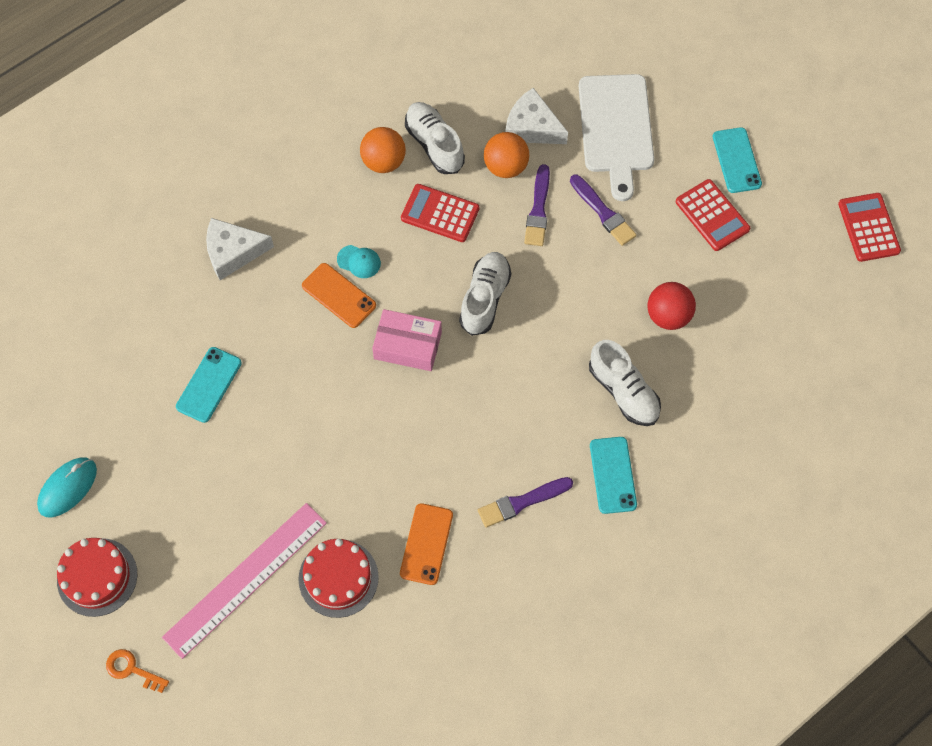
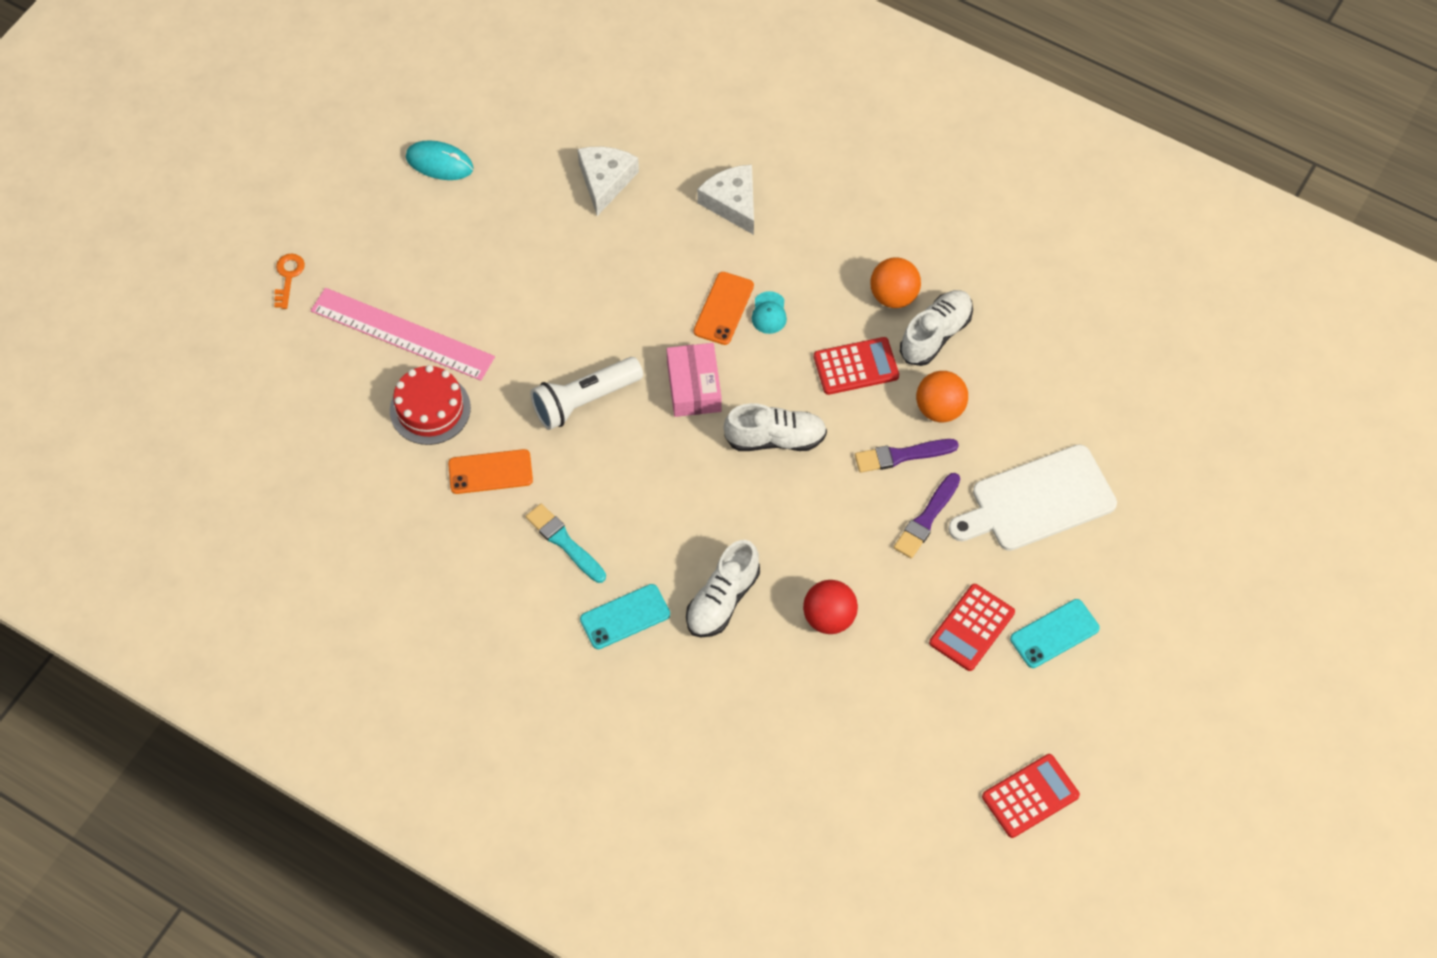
camera: 70 degrees right, 5 degrees down
(97, 577) = (364, 218): red cake -> none
(209, 385) = (584, 234): turquoise phone -> none
(385, 440) = (584, 401): none -> white flashlight
(440, 213) = (856, 366): red calculator -> red calculator turned 75 degrees clockwise
(522, 502) = (564, 542): purple brush -> turquoise brush
(532, 127) = (1000, 418): white cheese -> white cheese (605, 181)

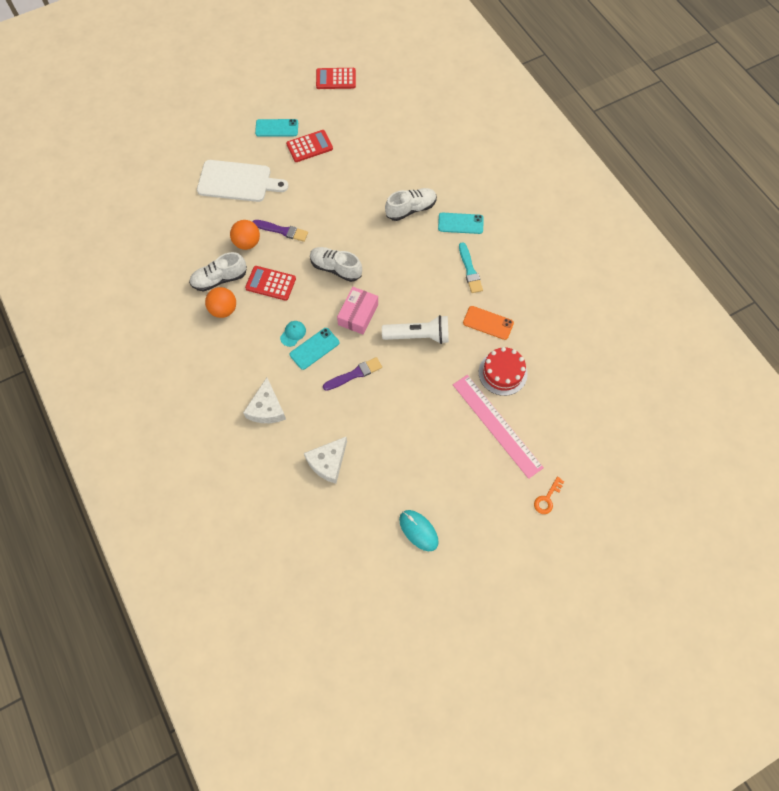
camera: 150 degrees left, 5 degrees up
(724, 308) = (314, 348): orange phone -> turquoise phone
(829, 618) = (368, 179): red ball -> none
(926, 518) = (293, 198): purple brush -> purple brush (354, 374)

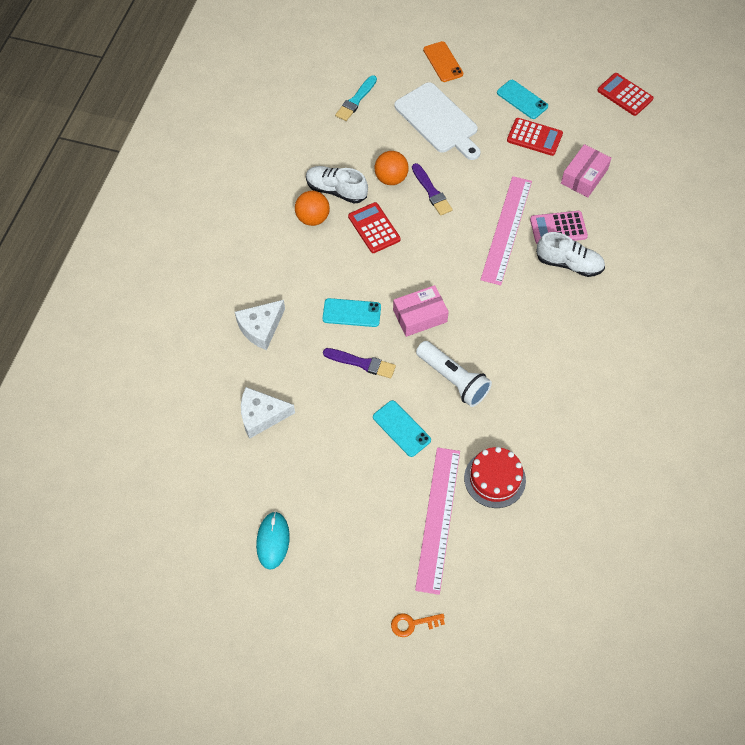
camera: 45 degrees right, 5 degrees down
(293, 334) = (347, 285): turquoise cap -> none
(336, 268) = (443, 261): white shoe -> none
(353, 218) = (506, 229): none -> pink ruler
(364, 148) = (584, 176): none -> pink box
(382, 192) = (558, 228): none -> pink calculator
(460, 223) = (603, 314): turquoise phone -> turquoise phone (401, 428)
(470, 270) = (565, 363): turquoise brush -> turquoise brush (356, 100)
(488, 323) = (530, 423): orange phone -> orange phone (443, 62)

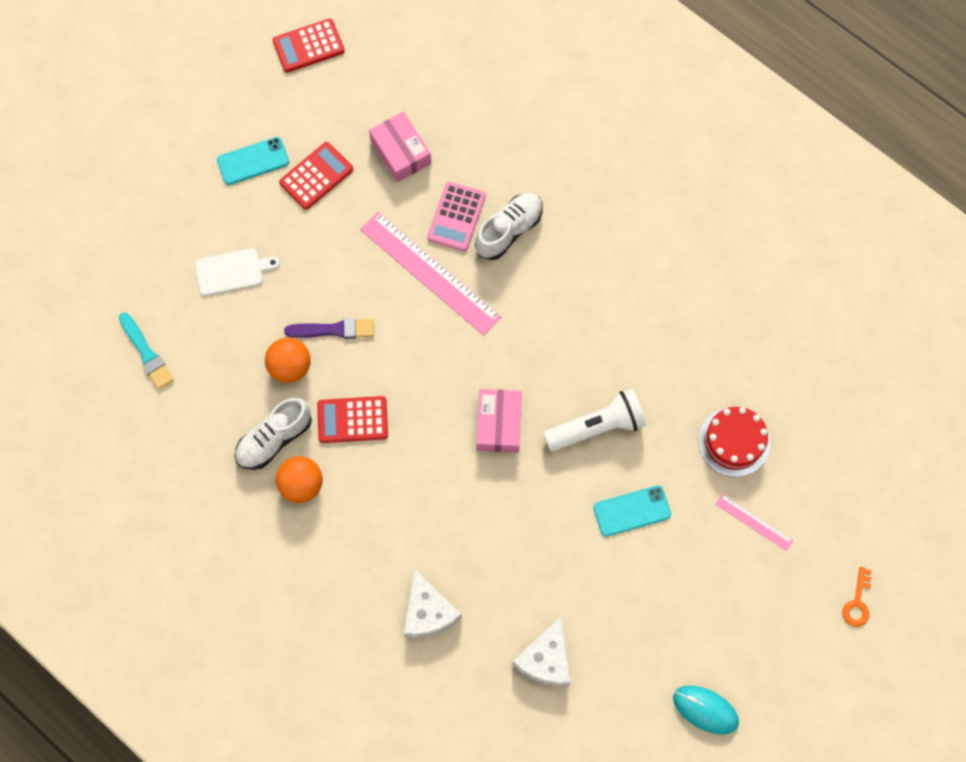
camera: 65 degrees left, 10 degrees up
(351, 313) = (458, 498): turquoise phone -> none
(361, 363) = (530, 517): purple brush -> none
(438, 121) = (232, 271): white cutting board -> white cutting board, size x0.59
(438, 518) = (754, 522): pink ruler -> pink ruler, size x0.47
(443, 62) = (143, 222): orange phone -> none

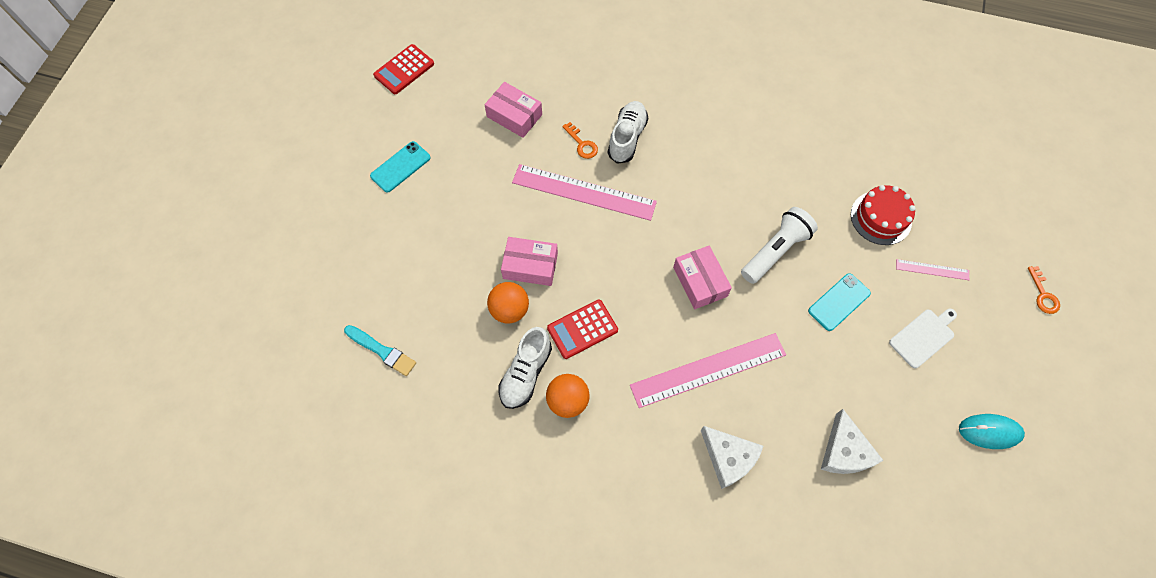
camera: 25 degrees left, 5 degrees down
(232, 271) = (424, 256): white cutting board -> white cutting board (923, 337)
(316, 176) = (457, 158): red calculator -> none
(334, 330) = (530, 266): purple brush -> pink box
(456, 217) = (582, 144): pink calculator -> orange key
(456, 518) = (708, 370): none -> pink ruler

